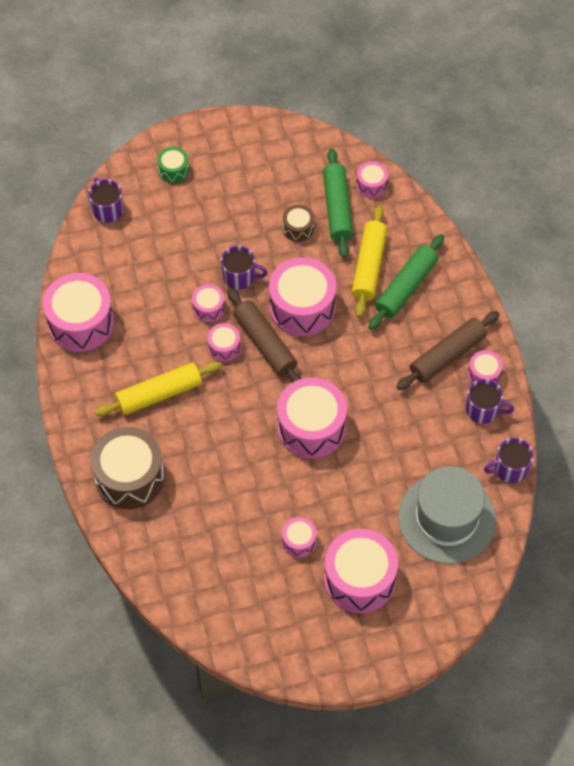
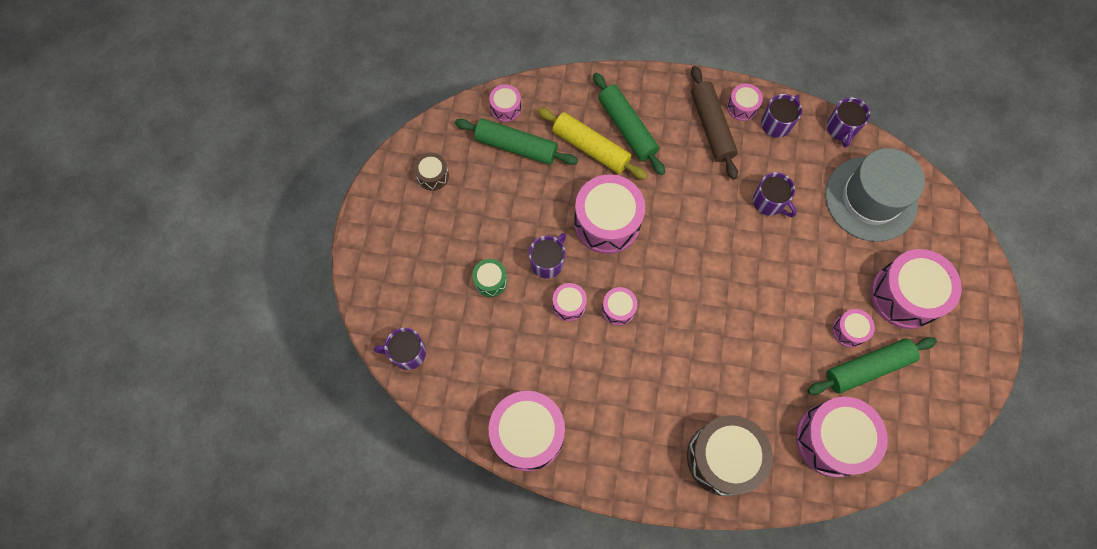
camera: 65 degrees left, 10 degrees up
(159, 394) = (643, 391): yellow rolling pin -> none
(173, 170) = (396, 271): green drum -> green drum (490, 281)
(265, 343) = (631, 271): brown rolling pin -> none
(270, 568) = (867, 368): none -> green rolling pin
(298, 228) = (520, 189): brown drum -> brown drum (433, 176)
(311, 427) = (736, 269): pink drum -> pink drum (832, 440)
(394, 431) = (769, 202): none -> purple mug

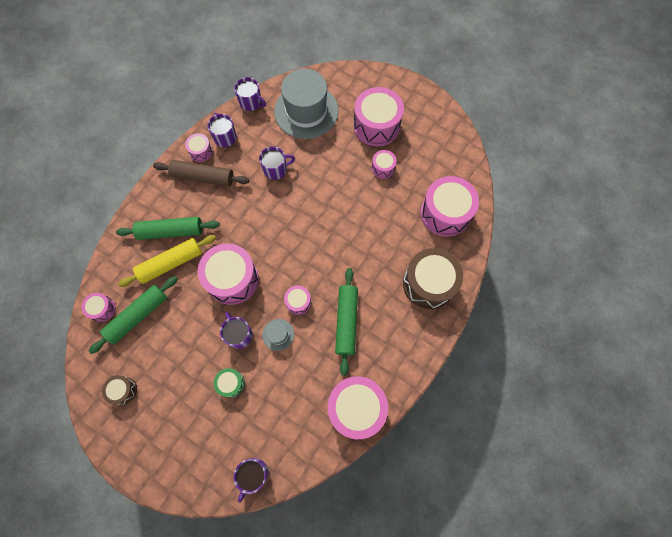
camera: 65 degrees left, 0 degrees up
(569, 305) = (278, 334): pink drum -> grey hat
(867, 368) = (410, 170): green rolling pin -> green rolling pin (346, 322)

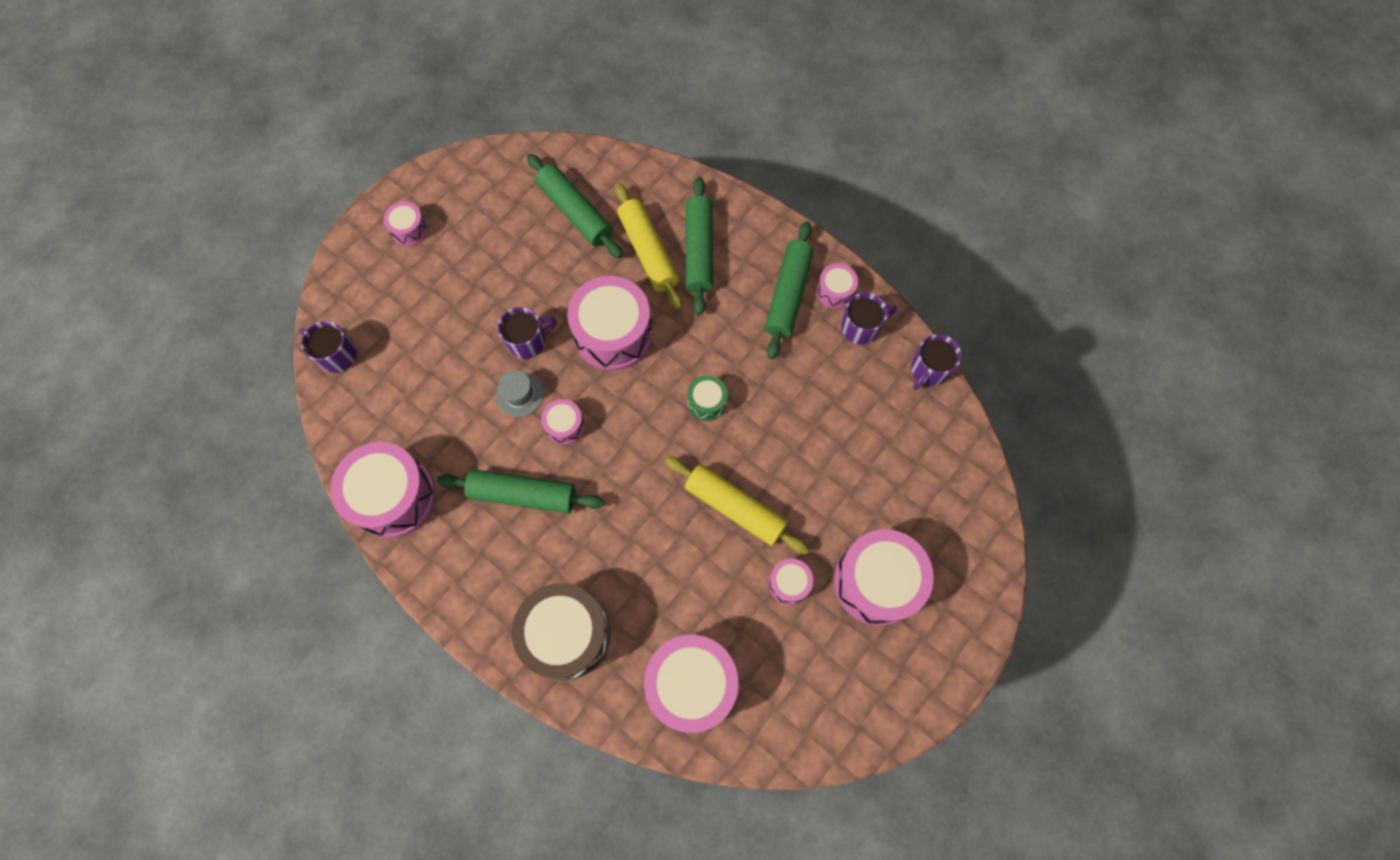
camera: 95 degrees right, 0 degrees up
(102, 309) = (591, 169): pink drum -> pink drum (409, 230)
(123, 390) = (476, 199): brown drum -> none
(203, 177) = (788, 294): brown rolling pin -> green rolling pin
(231, 383) = (461, 329): green drum -> green drum (707, 402)
(276, 169) = (796, 404): purple mug -> none
(306, 111) = (910, 460): grey hat -> none
(342, 198) = (735, 508): none -> yellow rolling pin

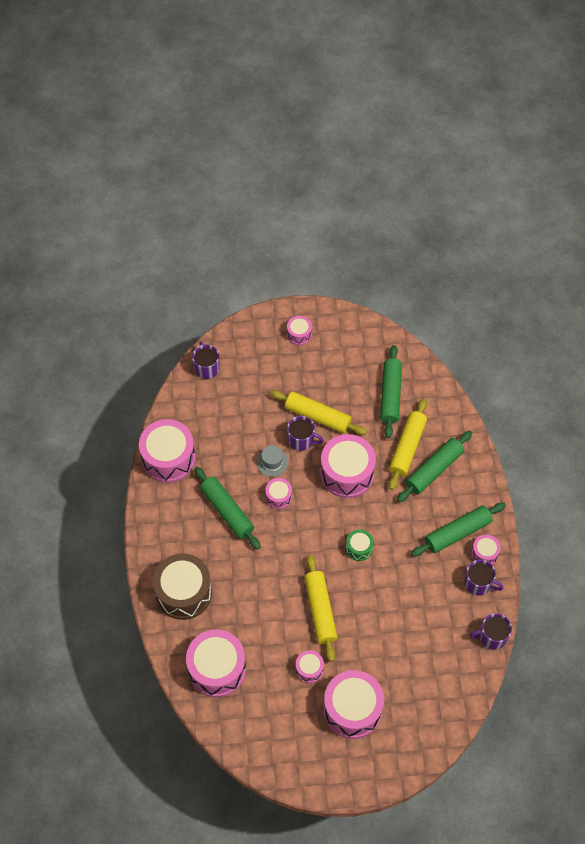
camera: 45 degrees right, 10 degrees down
(520, 300) = (317, 416): none -> yellow rolling pin

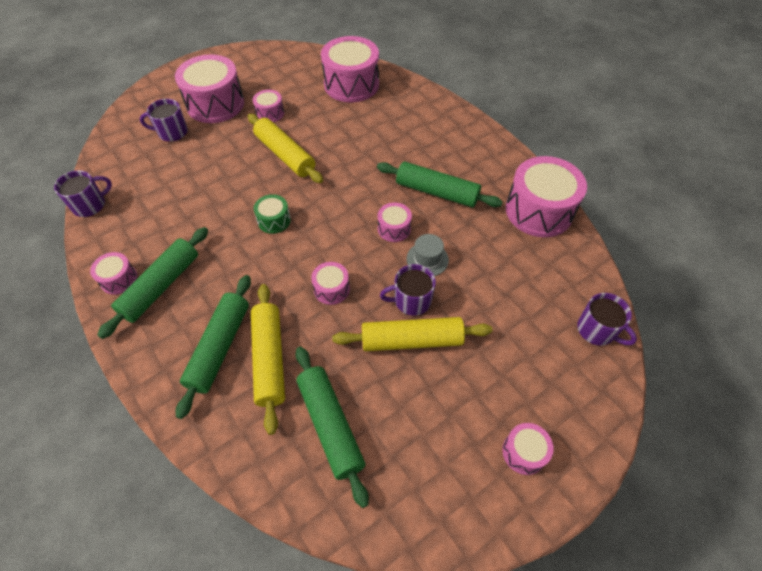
camera: 150 degrees right, 5 degrees down
(183, 593) = (422, 117): brown drum -> none
(347, 473) = (331, 289): pink drum -> pink drum, size x0.49
(479, 583) = (118, 246): purple mug -> purple mug (172, 132)

